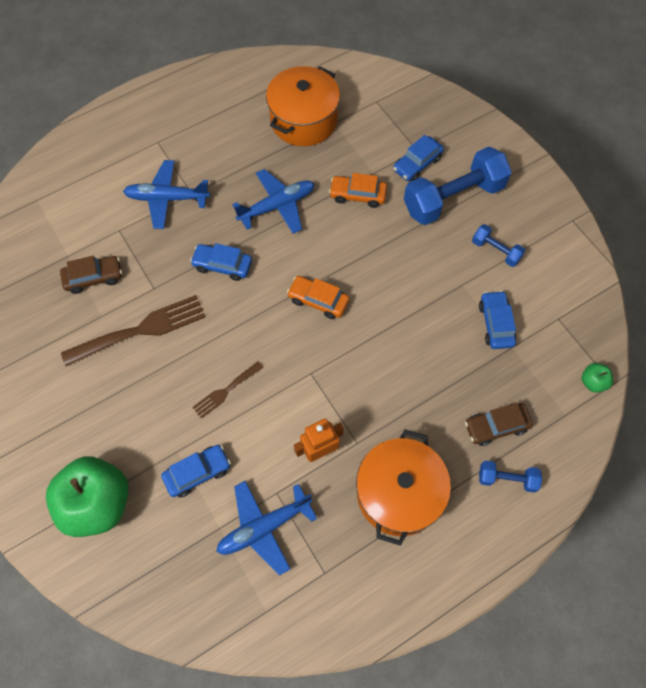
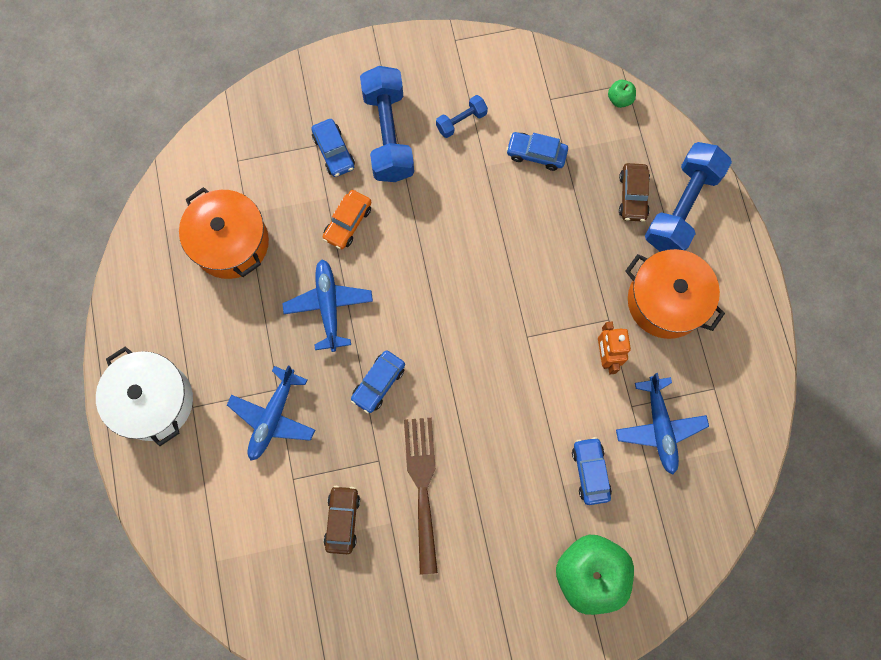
camera: 70 degrees left, 10 degrees up
(154, 116) = (154, 401): none -> white pot
(225, 391) = (518, 422): brown fork -> none
(318, 300) = (453, 303): orange car -> none
(507, 479) = (681, 207): blue dumbbell -> blue dumbbell, size x2.09

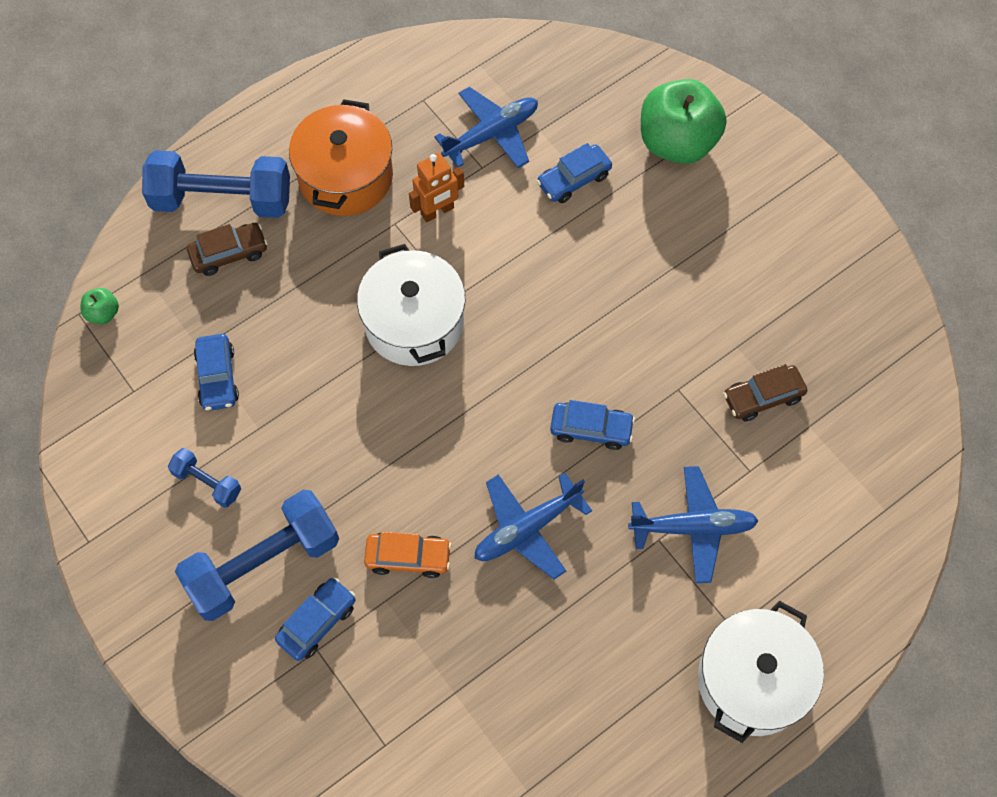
camera: 115 degrees left, 10 degrees down
(231, 243) = (504, 692): orange pot -> none
(422, 486) = (680, 333): brown fork -> none
(519, 299) = (414, 322): none -> white pot

